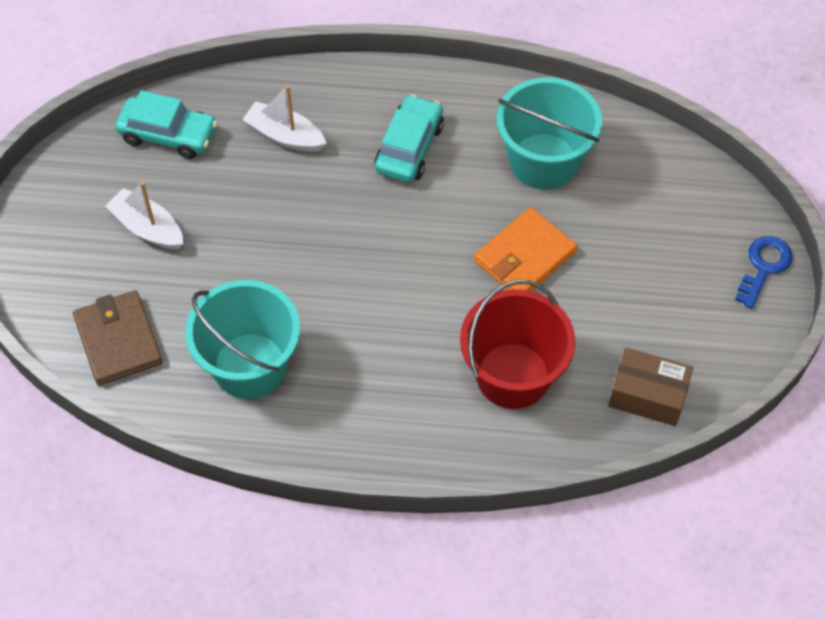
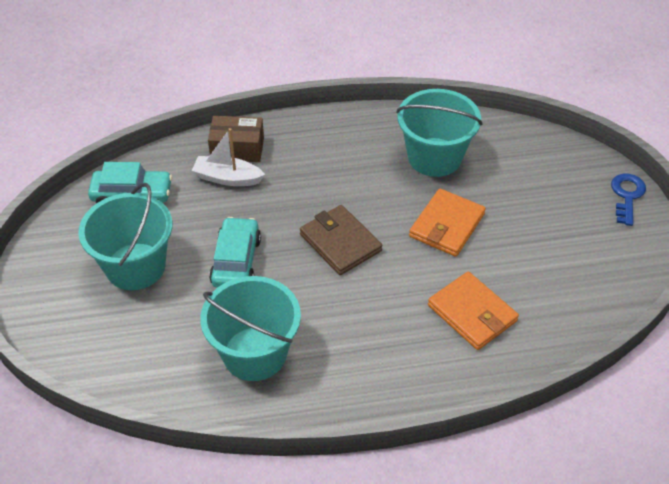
camera: 15 degrees left, 10 degrees down
(118, 340) = (135, 358): brown wallet -> brown wallet (340, 242)
(148, 228) = (135, 266): white boat -> turquoise bucket
(409, 147) = (328, 167): turquoise car -> turquoise car (236, 261)
(513, 376) = (472, 313): red bucket -> orange wallet
(647, 395) = (582, 304): brown box -> brown box (237, 149)

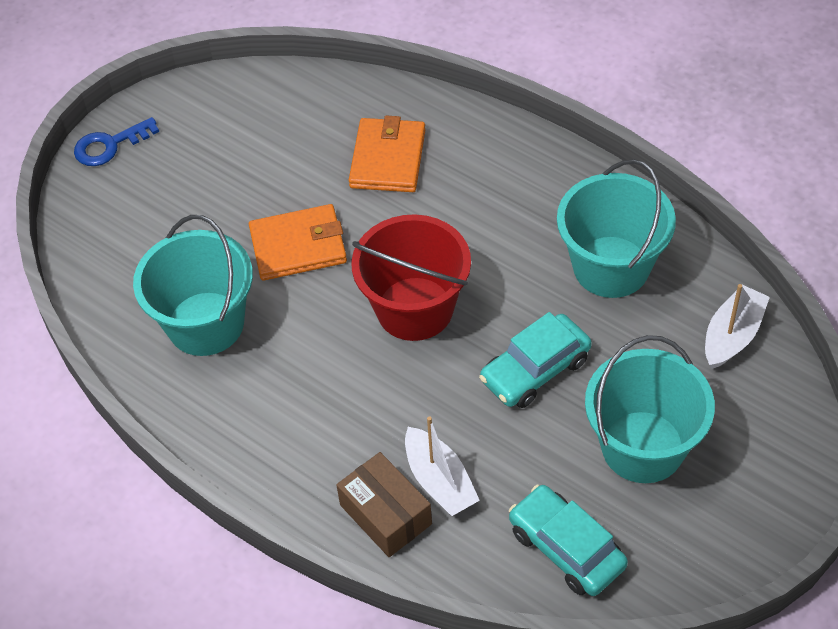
camera: 130 degrees left, 5 degrees up
(136, 368) = (732, 335): none -> white boat
(340, 242) = (415, 309): brown wallet -> red bucket

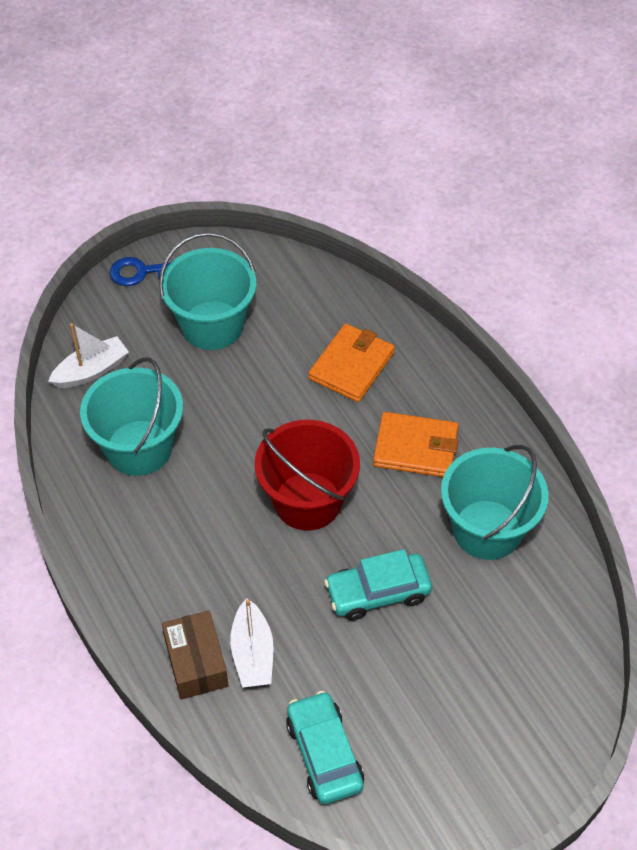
camera: 20 degrees right, 0 degrees up
(298, 246) = (243, 412): orange wallet -> orange wallet (416, 448)
(643, 447) = (432, 695): turquoise bucket -> turquoise bucket (212, 325)
(732, 335) = (558, 630): white boat -> white boat (91, 371)

